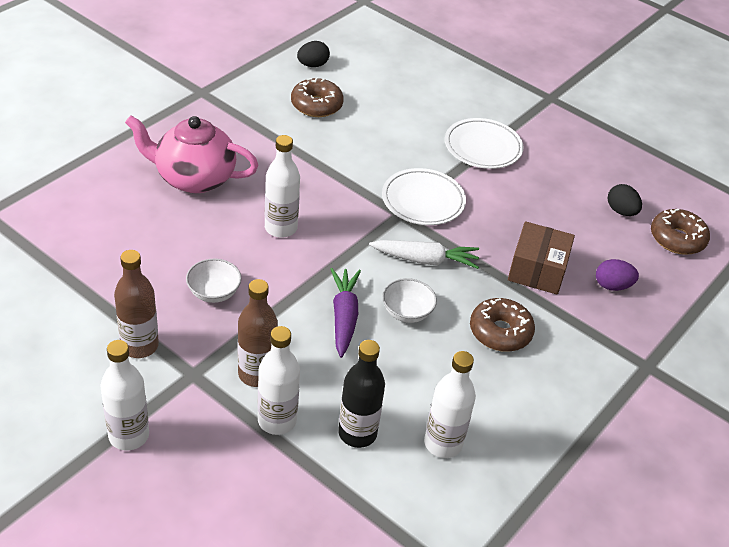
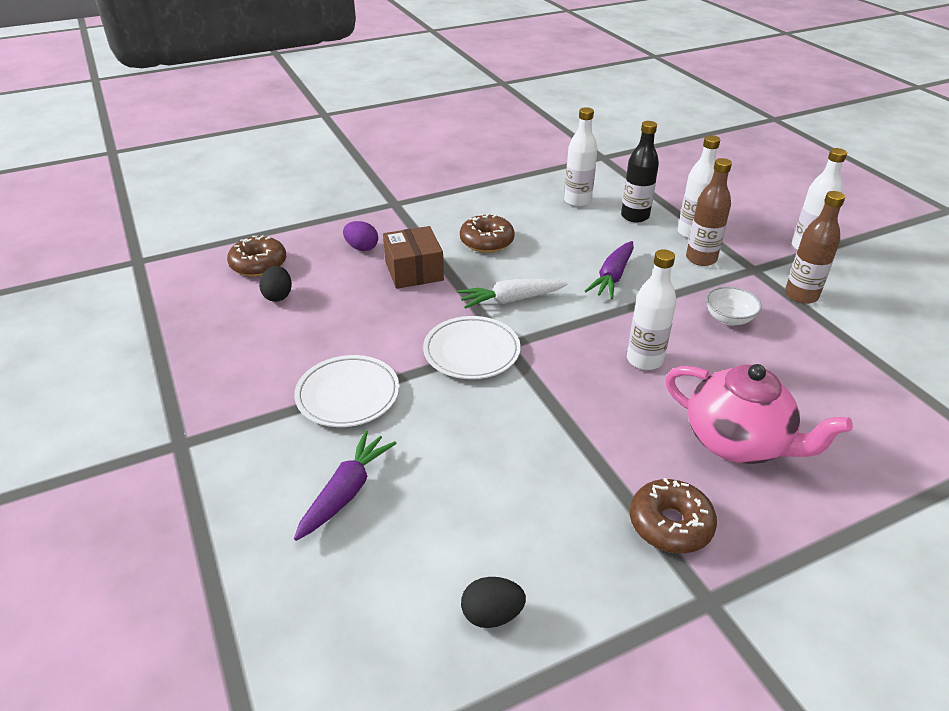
camera: 150 degrees left, 5 degrees down
(316, 105) = (527, 520): brown donut -> brown donut (670, 524)
(407, 312) = (555, 268): white bowl -> none
(425, 260) = (511, 300): white carrot -> white carrot turned 45 degrees counterclockwise
(430, 96) = (346, 492): none -> purple carrot
(537, 270) = (414, 271): brown box -> brown box turned 60 degrees counterclockwise

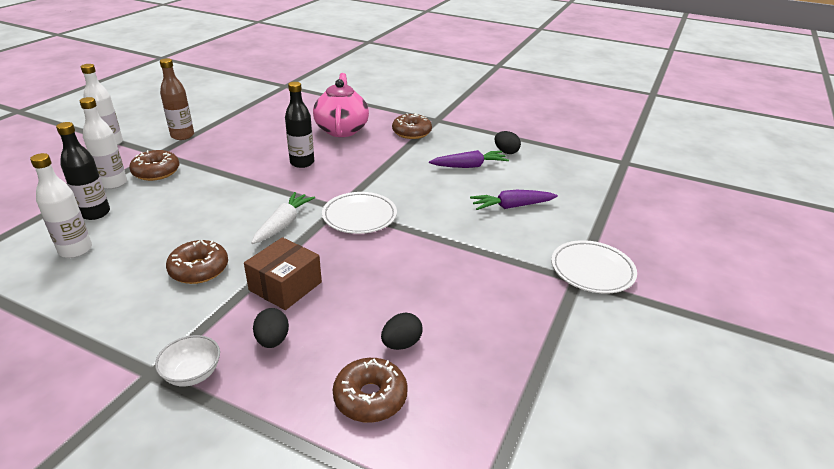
camera: 130 degrees left, 5 degrees down
(348, 395) = (455, 241): white plate -> white plate (592, 270)
(362, 248) = (272, 340): purple egg -> black egg
(511, 300) = (283, 224): white carrot -> white carrot turned 105 degrees counterclockwise
(612, 277) = (212, 196): purple carrot -> purple carrot (469, 166)
(644, 360) = (302, 163): white bottle -> black bottle
(701, 259) = (156, 172): brown bottle -> brown donut
(728, 319) = (231, 150): white bowl -> white bowl (192, 374)

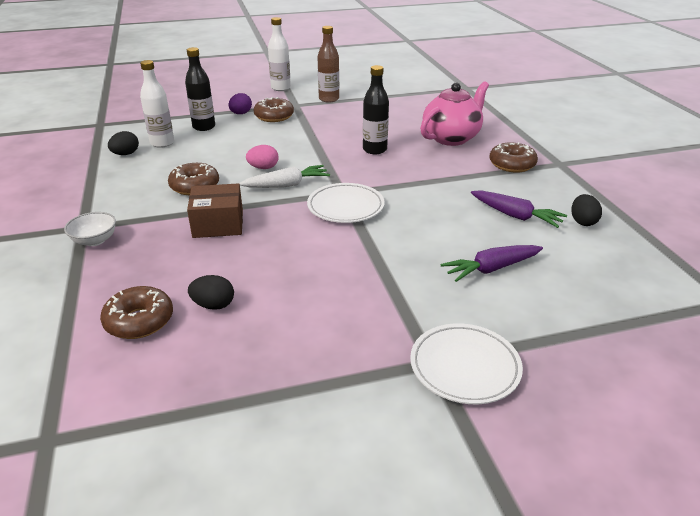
camera: 50 degrees right, 0 degrees up
(113, 183) = (241, 113): white bottle -> purple egg
(235, 221) = (263, 168): none -> pink egg
(272, 340) = (156, 250): black egg -> black egg (125, 154)
(511, 206) = (491, 269): purple carrot -> purple carrot turned 60 degrees counterclockwise

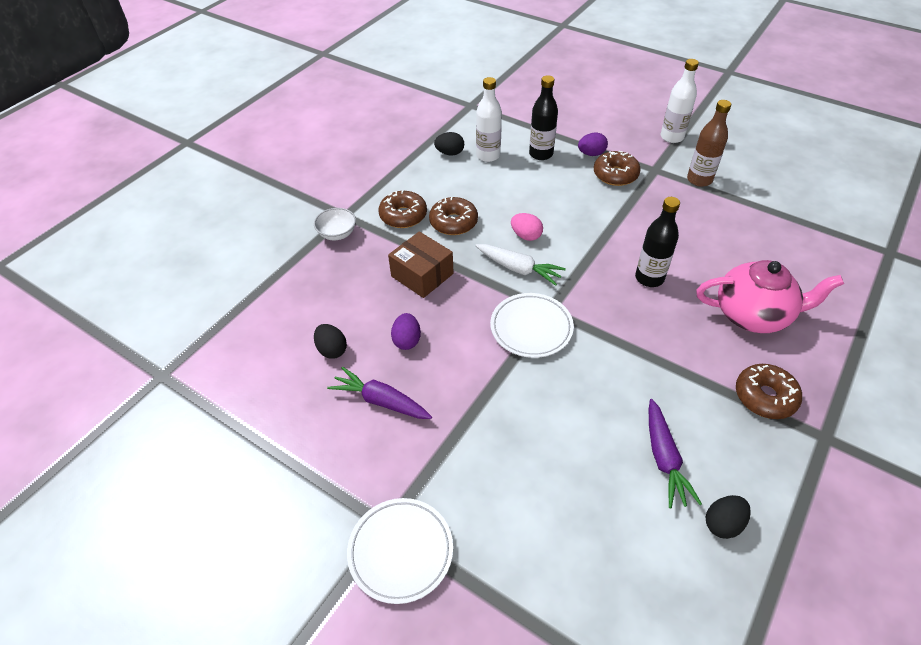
camera: 50 degrees right, 15 degrees up
(139, 321) = (283, 327): brown donut -> brown donut (403, 216)
(269, 262) = (407, 340): none -> purple egg
(491, 269) = (551, 491): purple carrot -> purple carrot (381, 401)

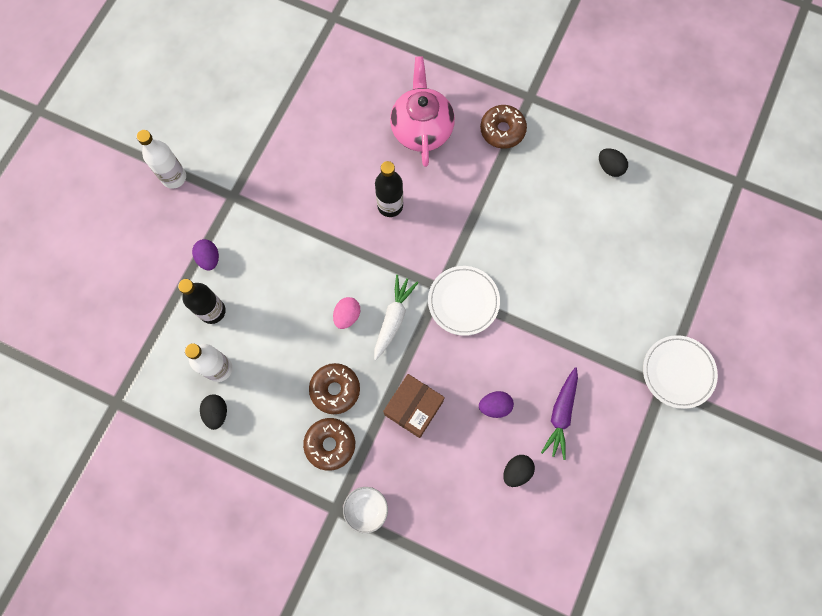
camera: 100 degrees left, 25 degrees up
(615, 175) = (244, 234): brown donut -> none
(664, 458) = (569, 201): purple carrot -> none
(699, 180) = (246, 156): brown bottle -> none

